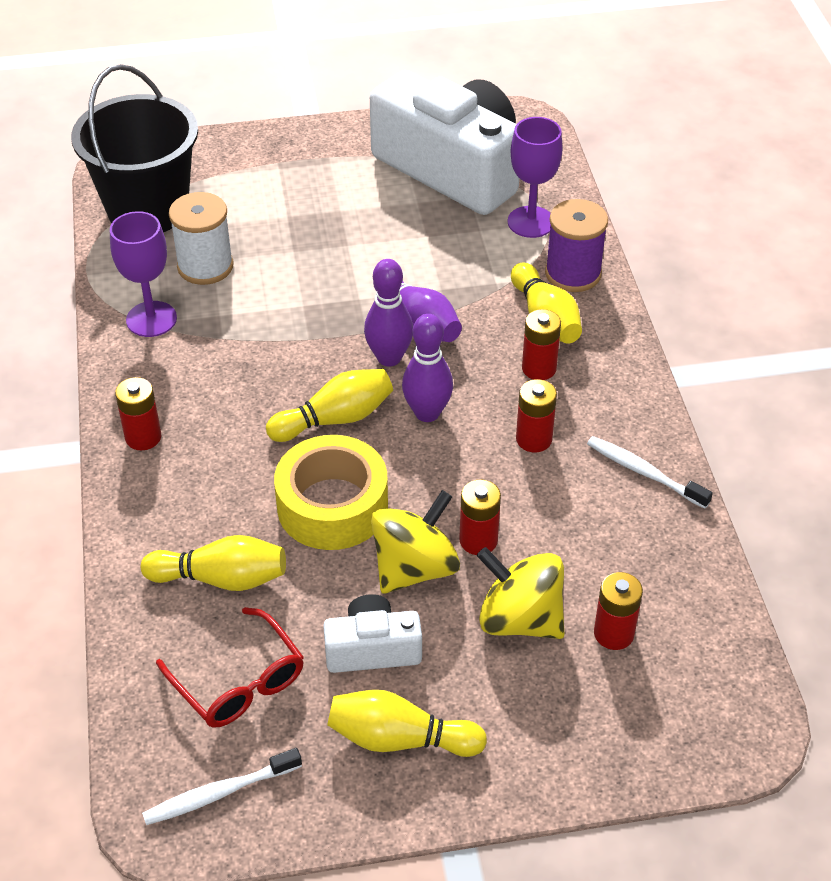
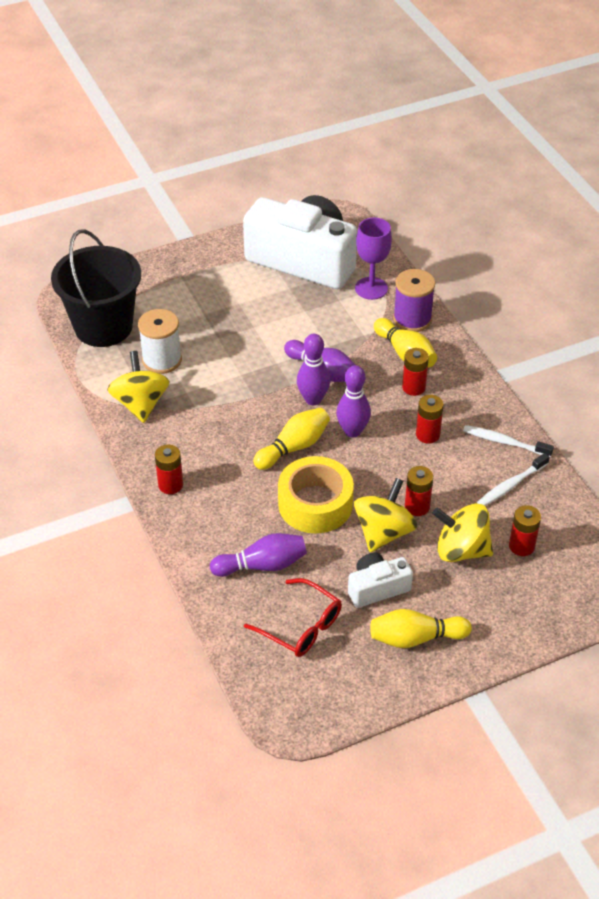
camera: 15 degrees left, 0 degrees up
(151, 319) = (140, 404): purple goblet -> yellow spinning top
(219, 793) = (317, 695): white toothbrush -> white toothbrush (511, 485)
(221, 578) = (262, 565): yellow bowling pin -> purple bowling pin

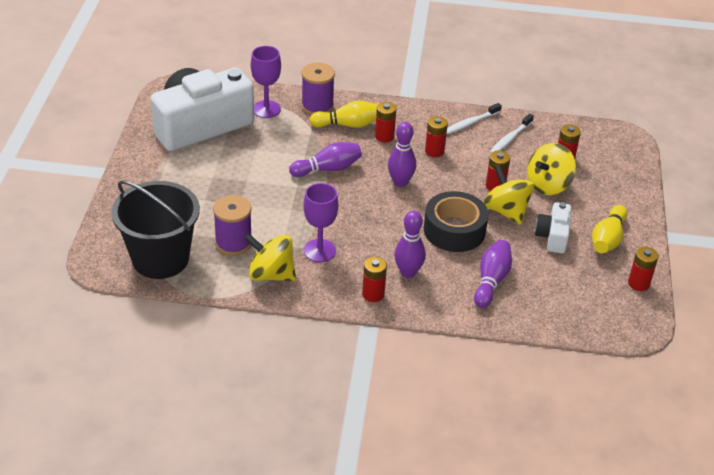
camera: 60 degrees left, 5 degrees down
(162, 360) = (233, 243): white spool -> purple spool
(200, 420) = (319, 250): none -> purple goblet
(294, 447) = (391, 216): yellow bowling pin -> none
(302, 627) = (561, 286): red glasses -> none
(313, 399) = (351, 186): purple bowling pin -> purple bowling pin (408, 272)
(315, 504) = (454, 230): yellow tape -> black tape
(363, 694) = (638, 283): none -> red battery
(511, 485) = (510, 139): white toothbrush -> white toothbrush turned 45 degrees clockwise

